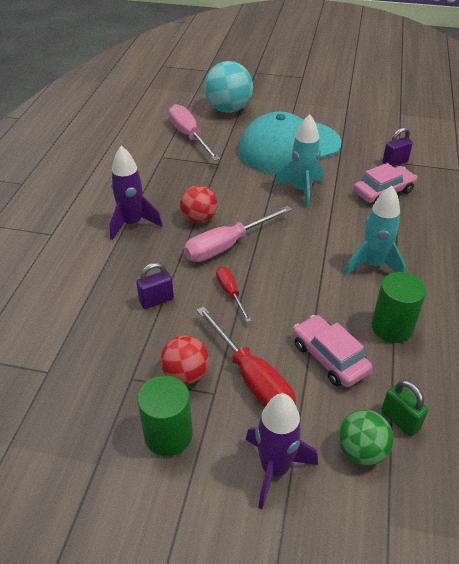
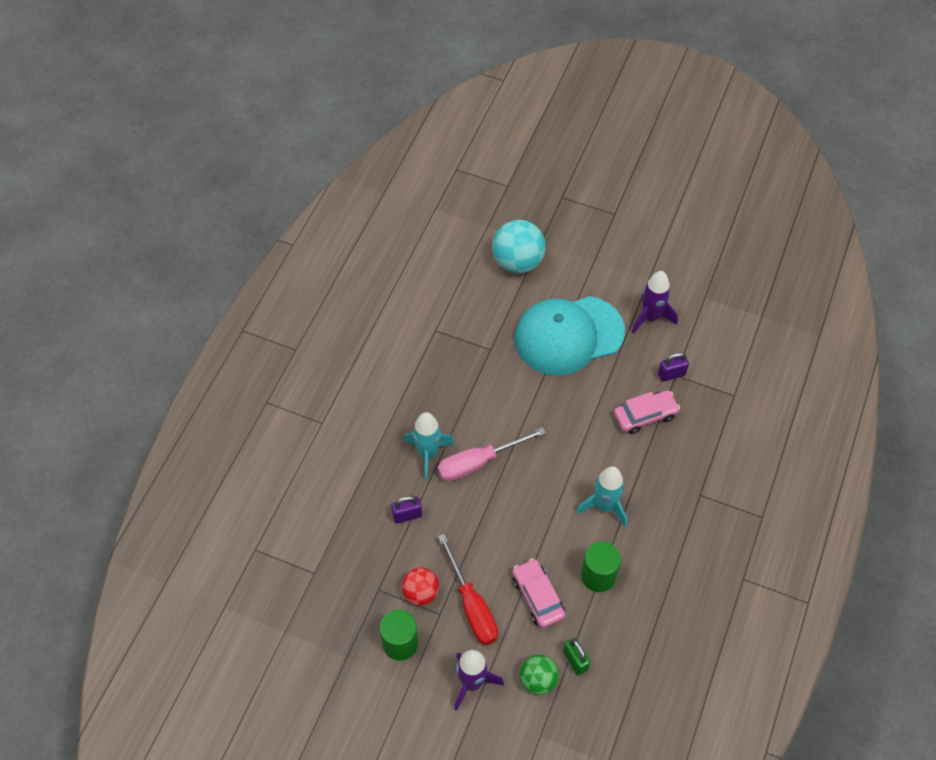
camera: 10 degrees right, 15 degrees up
(132, 223) = (396, 420): purple rocket -> purple rocket (650, 317)
(189, 136) = (468, 302): pink screwdriver -> none
(199, 218) = (459, 424): red ball -> none
(230, 293) = (471, 518): red screwdriver -> none
(301, 190) = (565, 401): turquoise rocket -> turquoise rocket (428, 454)

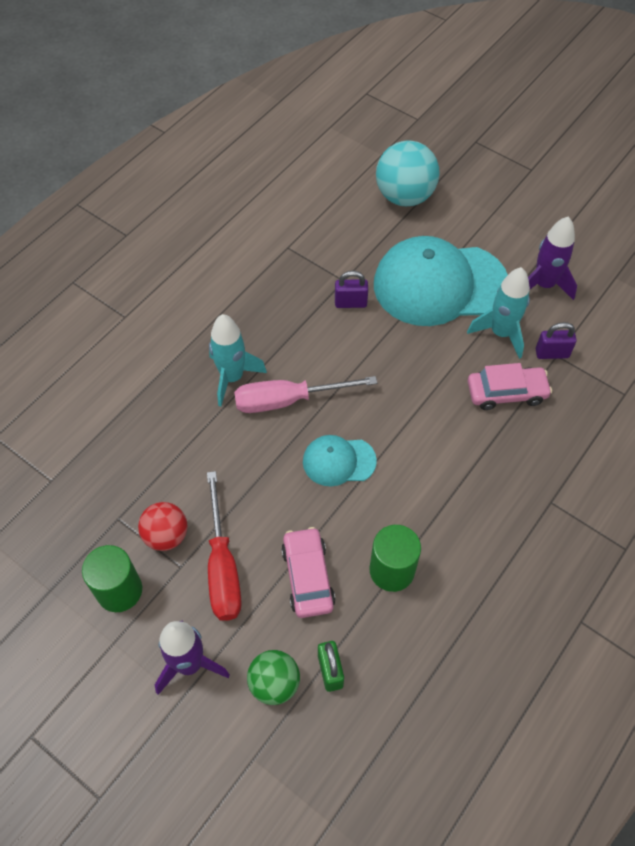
camera: 15 degrees right, 0 degrees up
(407, 515) = (183, 441): purple padlock -> purple padlock (350, 303)
(533, 502) = (339, 461): none -> turquoise cap
(604, 506) = (425, 487): turquoise rocket -> turquoise rocket (500, 333)

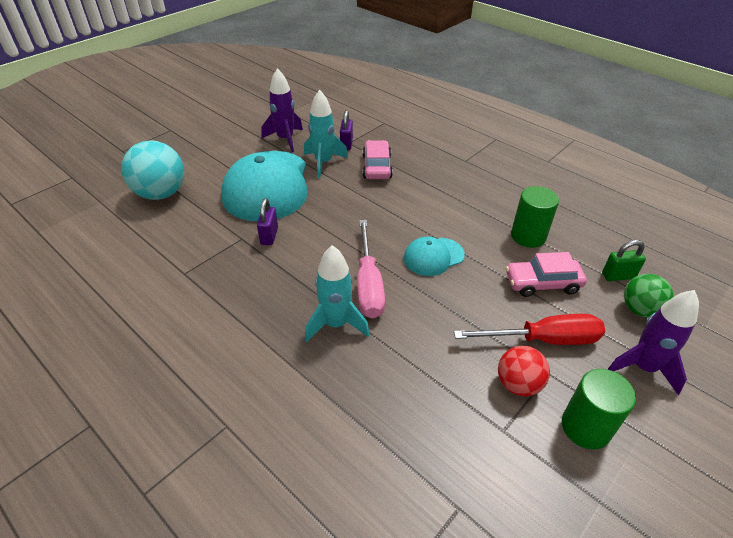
camera: 85 degrees left, 15 degrees down
(339, 461) = (433, 257): turquoise cap -> turquoise cap turned 60 degrees clockwise

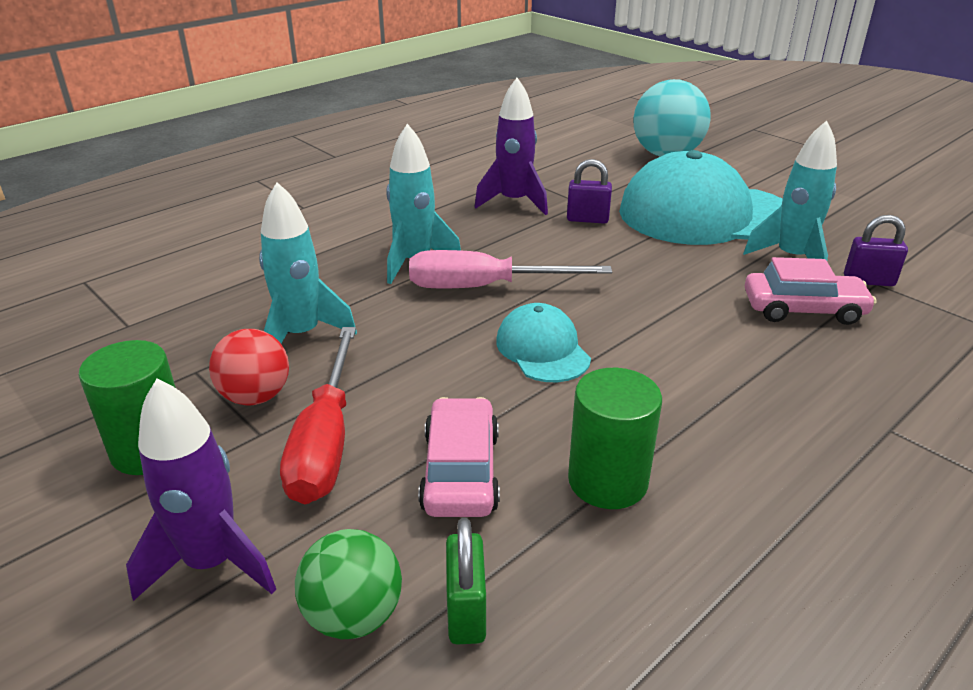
camera: 95 degrees right, 10 degrees down
(285, 139) = (849, 226): purple rocket -> purple rocket (514, 202)
(445, 375) = (302, 335): none -> turquoise rocket

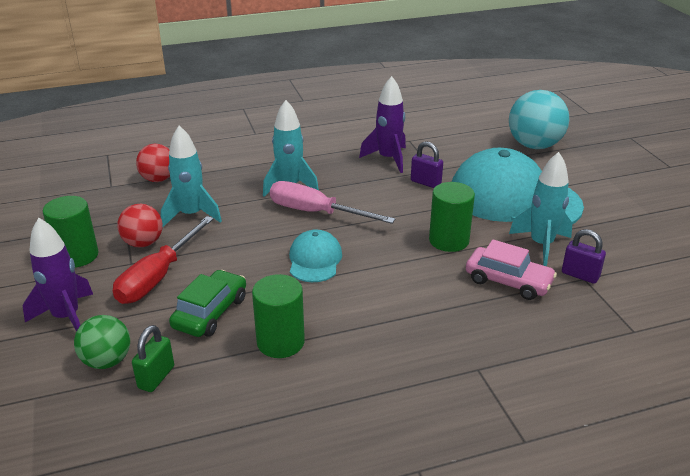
camera: 25 degrees right, 0 degrees up
(203, 297) = (158, 179): none -> red ball
(460, 471) = (210, 312): pink car -> green car
(685, 279) = (449, 240): none -> green cylinder

